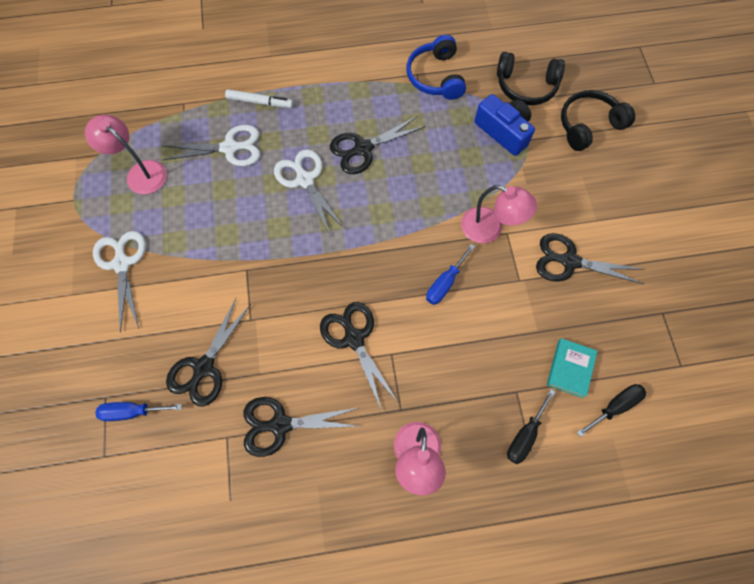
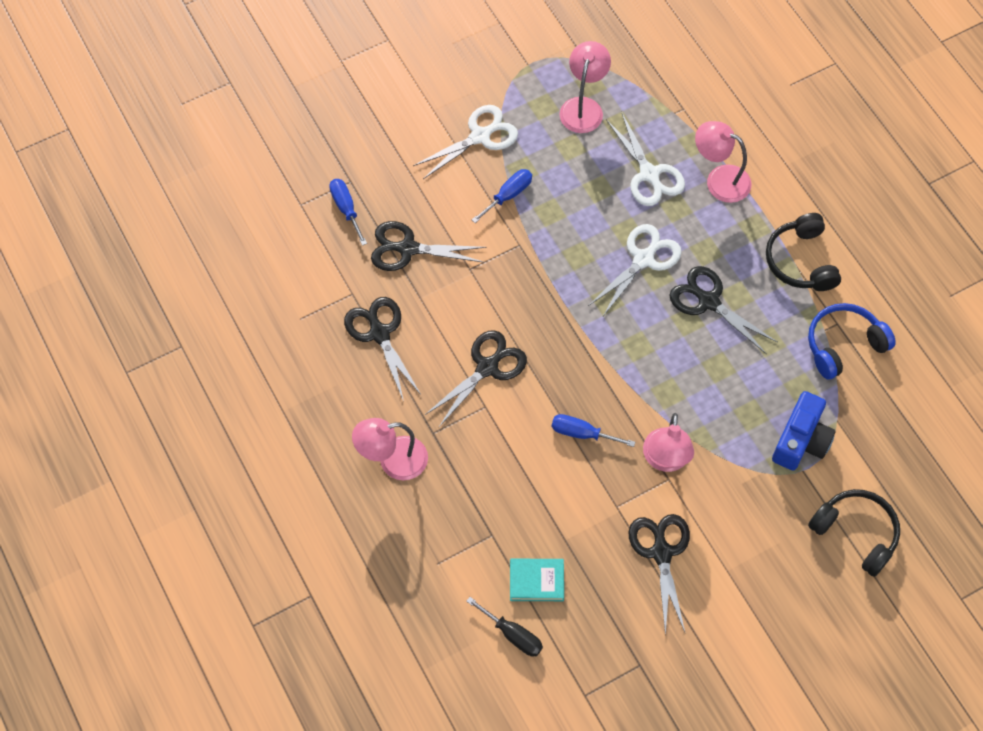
camera: 70 degrees right, 5 degrees down
(193, 261) = (508, 195): none -> blue screwdriver
(260, 102) = (719, 179): white marker -> pink lamp
(525, 435) = (450, 554): black screwdriver -> none
(526, 86) = (880, 448): black headphones -> black headphones (801, 261)

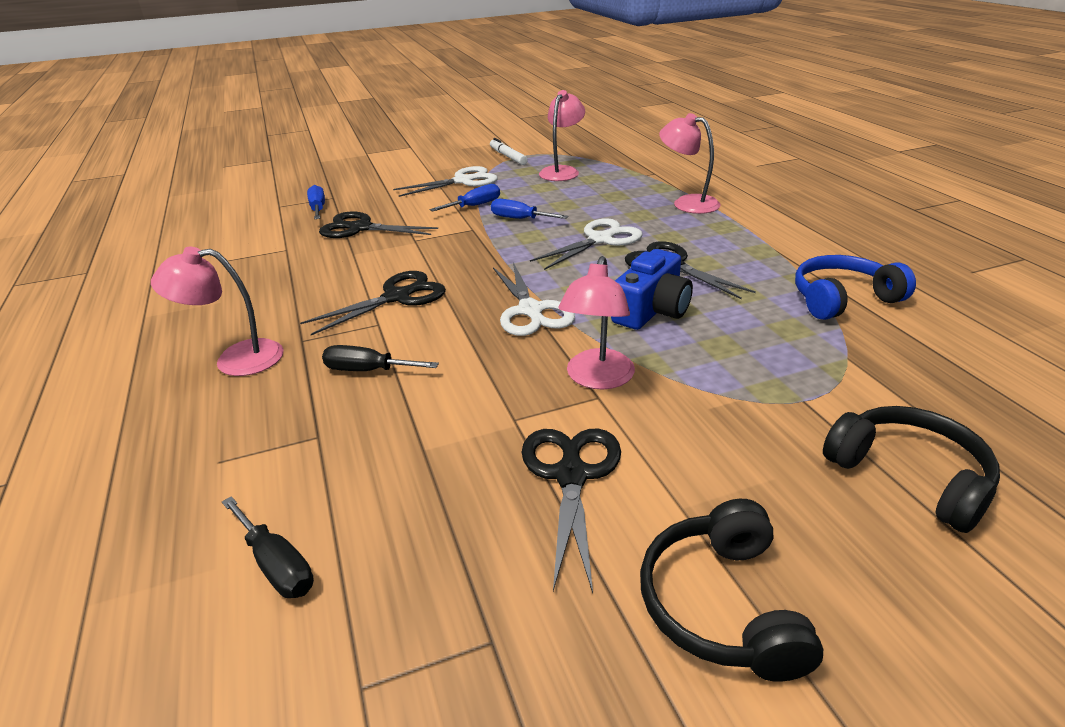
camera: 10 degrees right, 30 degrees down
(379, 333) = (294, 272): black scissors -> none
(499, 465) = (368, 370): none -> black screwdriver
(514, 68) = (508, 156): none -> white marker
(536, 581) = (355, 495): turquoise book -> none
(582, 433) = (489, 350): blue screwdriver -> blue screwdriver (520, 219)
(649, 174) = (616, 199): white scissors -> white scissors (530, 310)
(801, 261) = (779, 245): black headphones -> black headphones (723, 605)
(801, 440) = (797, 372): blue camera -> blue camera (652, 310)

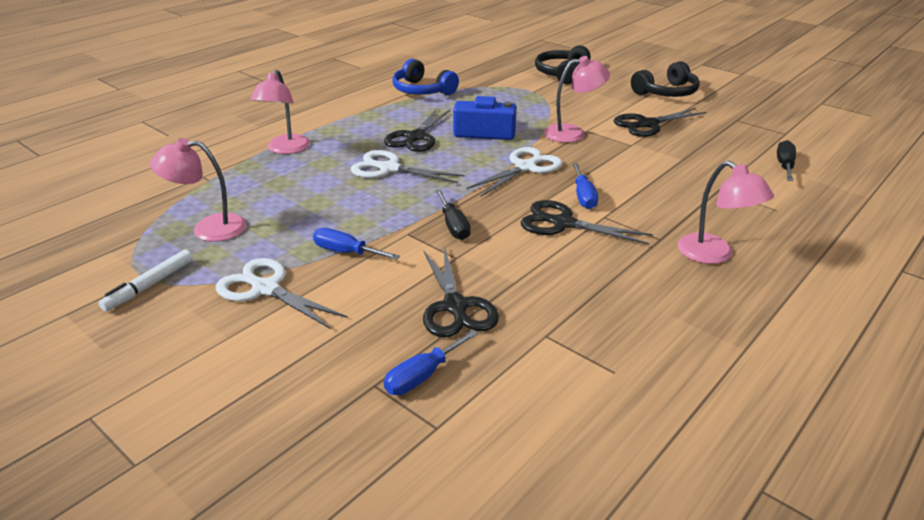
camera: 120 degrees left, 0 degrees up
(368, 370) = (653, 198): black screwdriver -> black screwdriver (453, 226)
(520, 219) = (367, 215): blue screwdriver -> blue screwdriver (583, 196)

